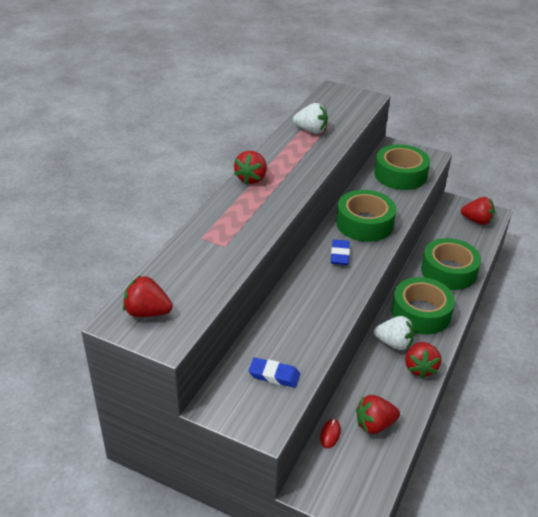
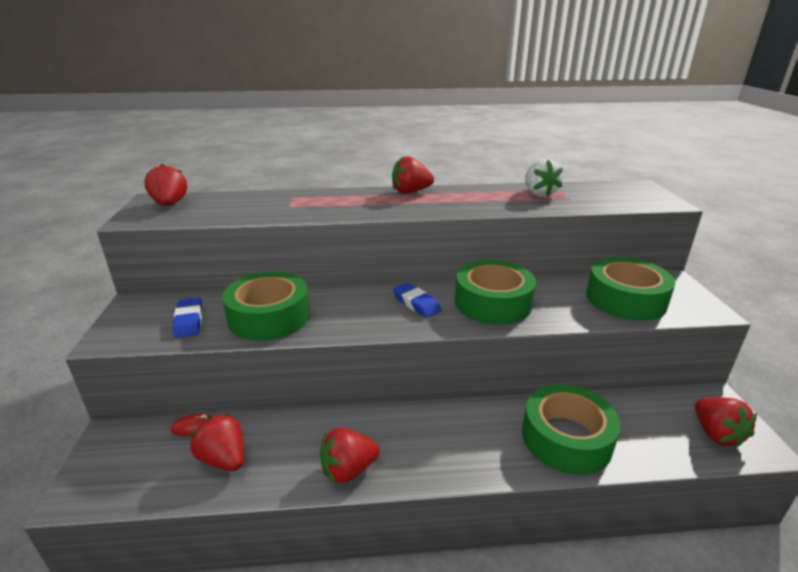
camera: 60 degrees right, 10 degrees down
(340, 255) = (416, 303): blue eraser -> blue eraser turned 75 degrees clockwise
(394, 343) = (376, 431): white strawberry -> none
(421, 313) = (453, 437): green tape -> green tape (269, 317)

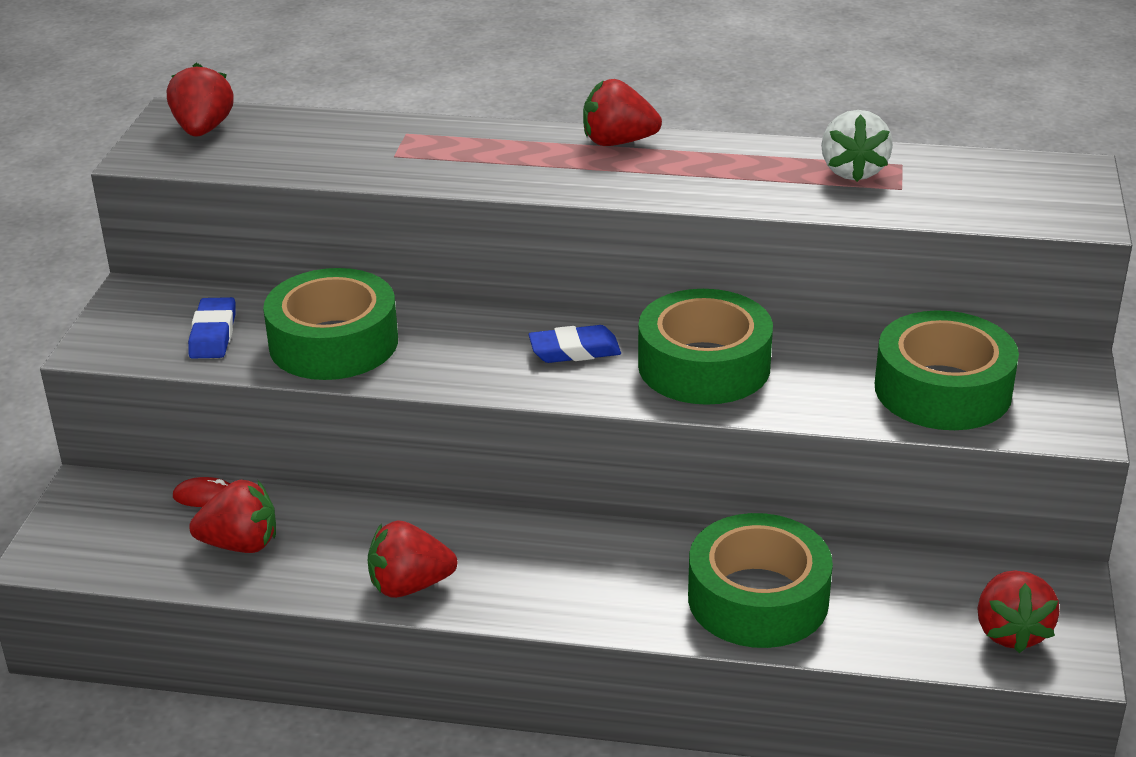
camera: 15 degrees right, 5 degrees up
(224, 459) = (240, 544): red strawberry -> red strawberry turned 120 degrees clockwise
(416, 303) = (574, 350): blue eraser -> blue eraser turned 75 degrees counterclockwise

